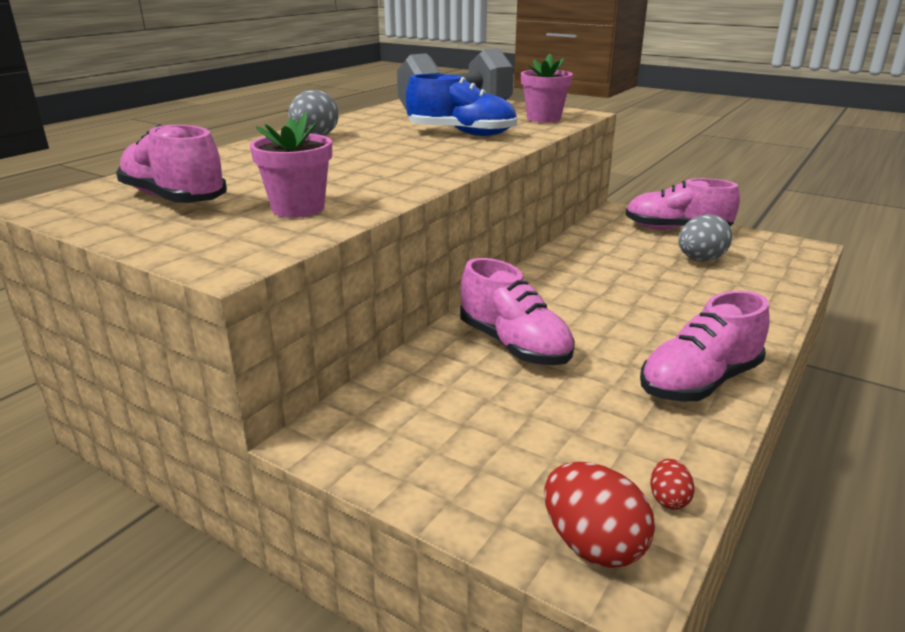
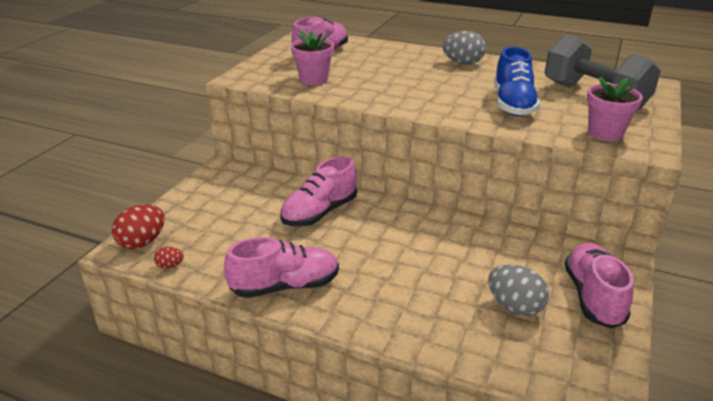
camera: 80 degrees right, 5 degrees up
(699, 382) = (285, 286): pink shoe -> pink shoe turned 120 degrees clockwise

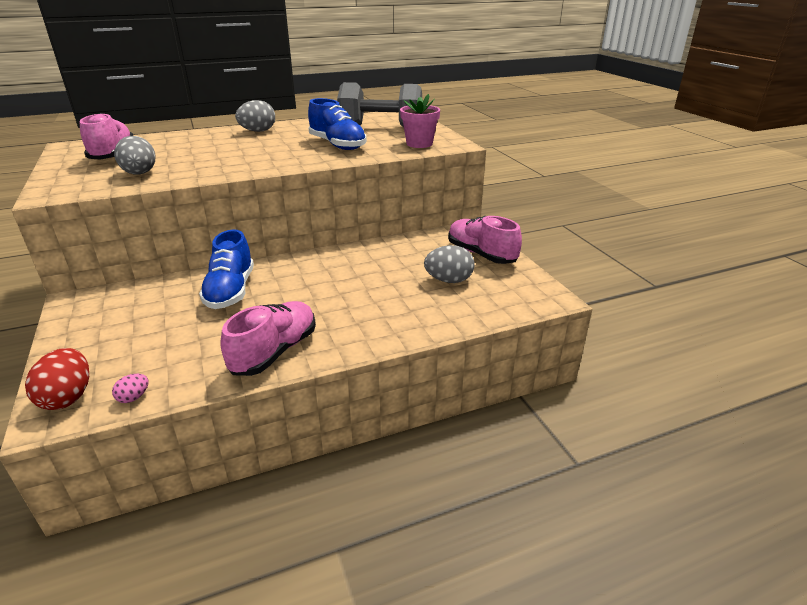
camera: 45 degrees left, 0 degrees up
(170, 266) = (134, 397): red egg -> pink egg
(313, 80) = (140, 174): pink flower pot -> grey egg
(319, 213) = (231, 291): pink shoe -> blue shoe

